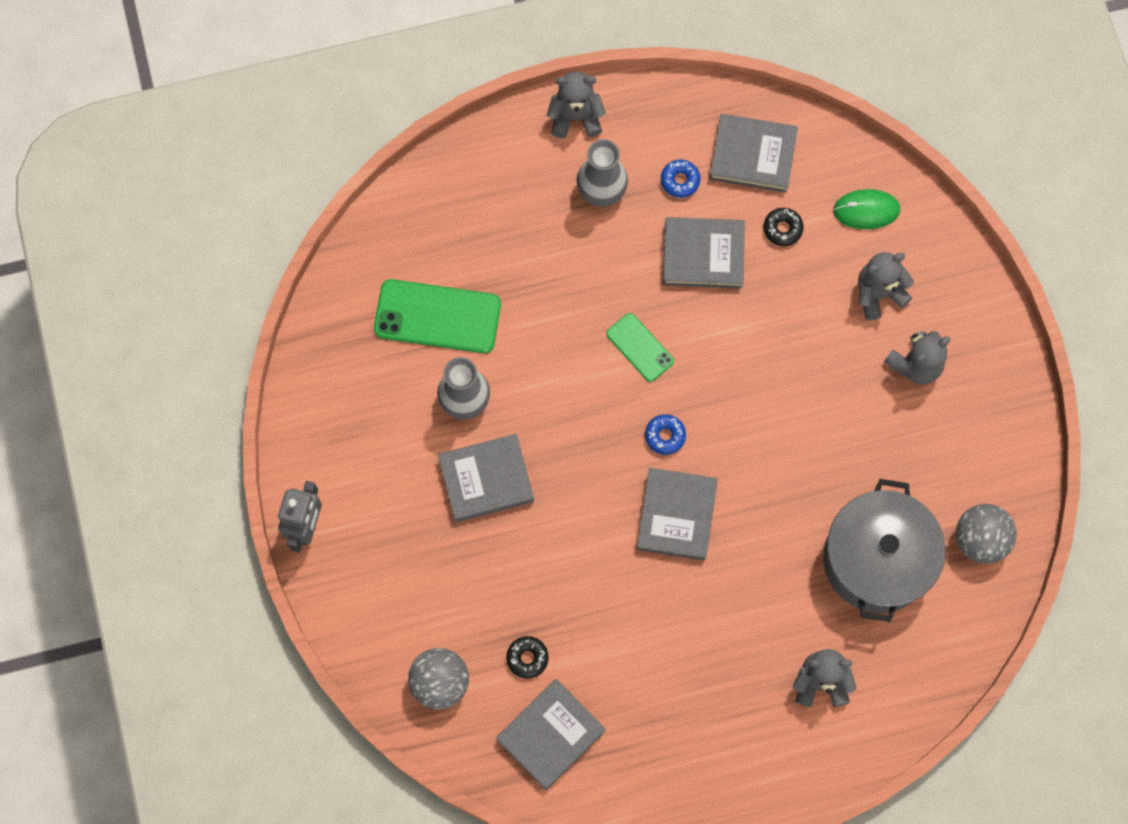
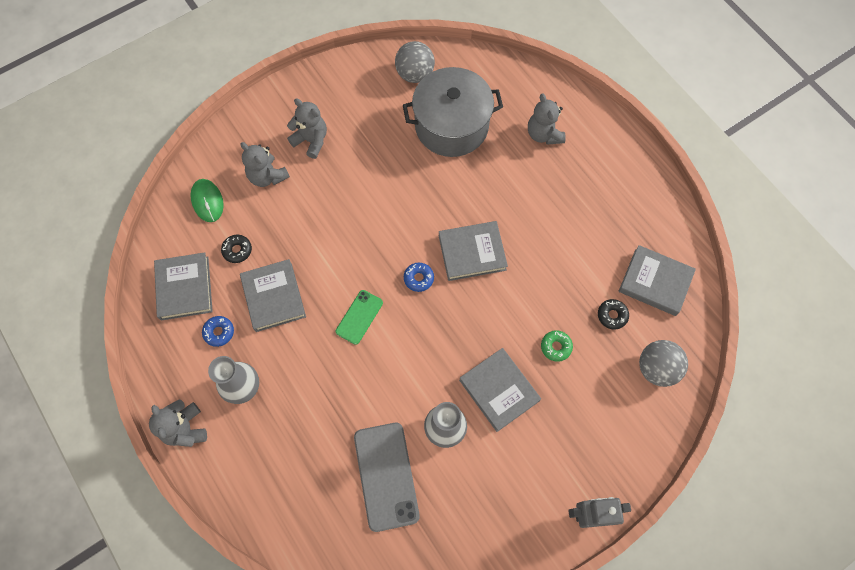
camera: 110 degrees left, 5 degrees down
(437, 316) = (386, 476): green phone -> grey phone
(513, 570) = (556, 347): none -> green donut

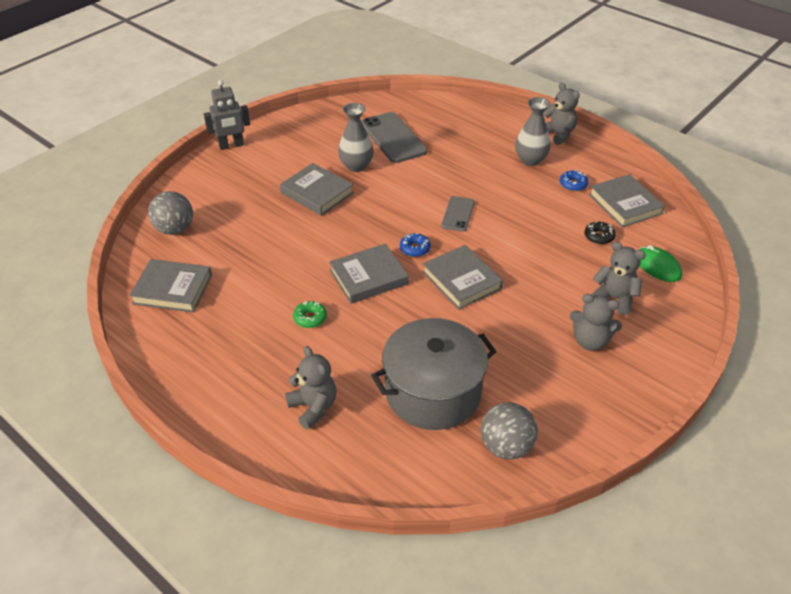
camera: 165 degrees right, 25 degrees down
(274, 297) = (542, 213): grey book -> grey book (461, 280)
(359, 317) = (458, 214): green phone -> grey phone
(556, 347) = (270, 226): green donut -> green donut (310, 318)
(612, 315) = (218, 257): black donut -> none

